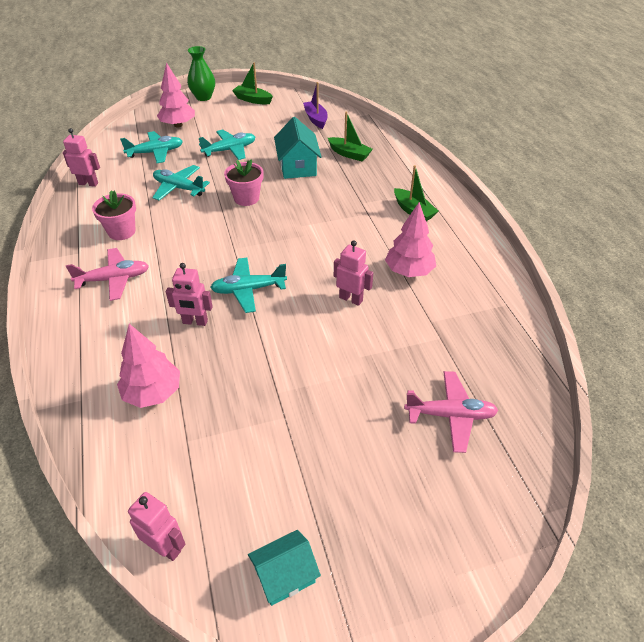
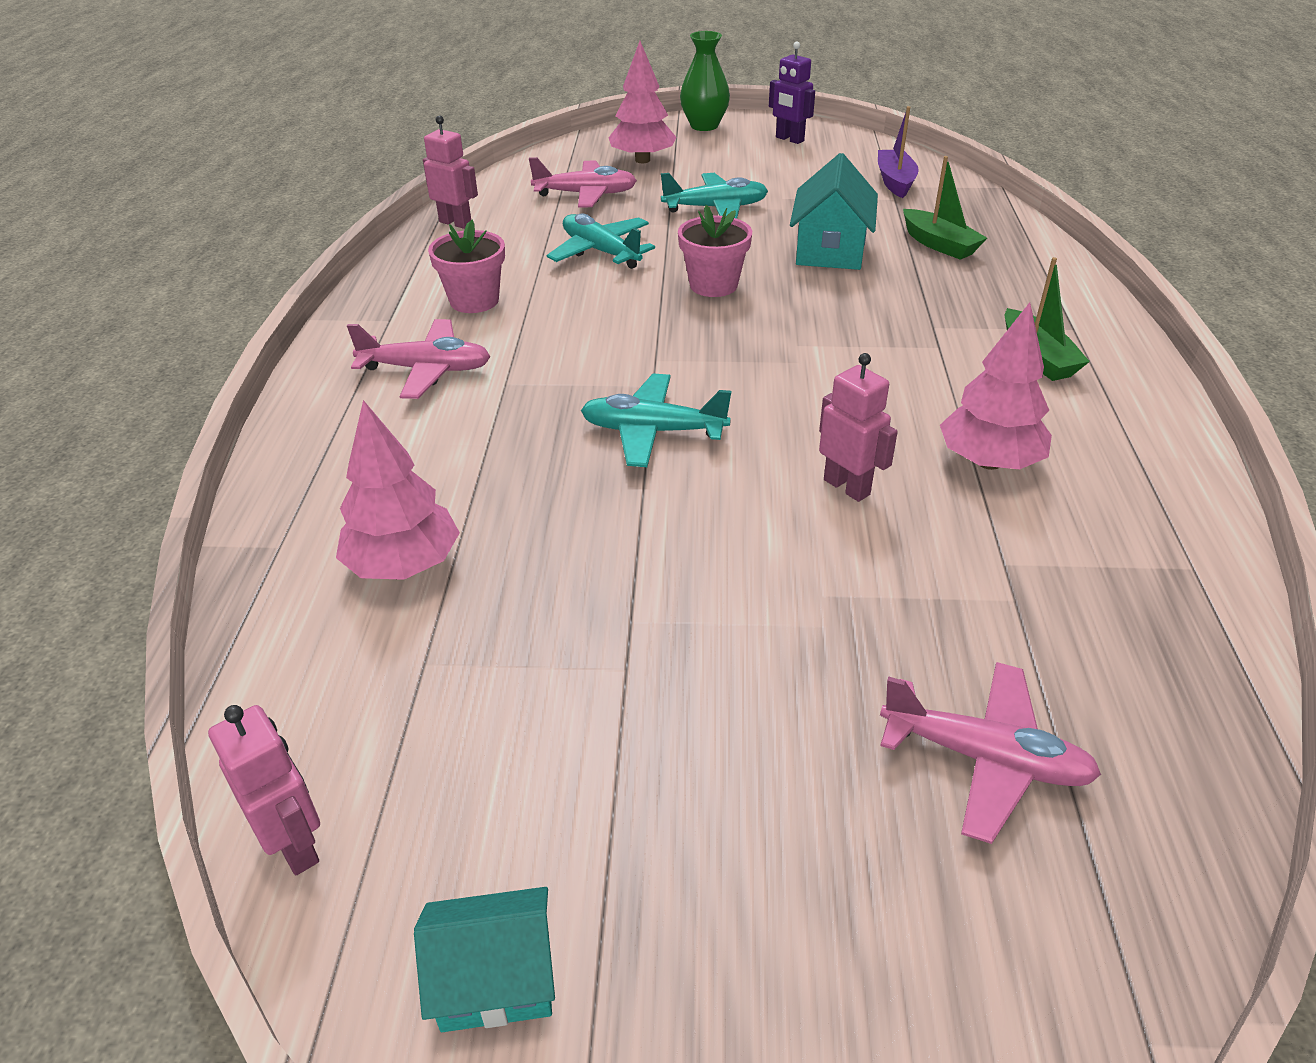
camera: 20 degrees right, 5 degrees down
(155, 152) = (586, 194): turquoise plane -> pink plane
(195, 322) = (532, 464): pink robot -> none
(252, 100) = (789, 139): green boat -> purple robot

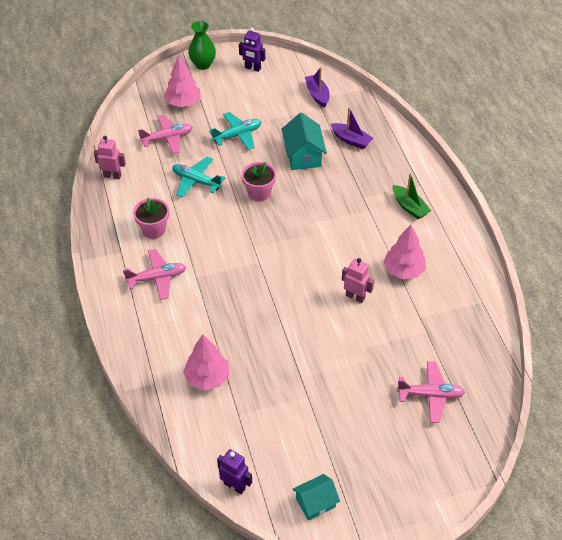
camera: 20 degrees left, 10 degrees up
(295, 845) = (235, 485): pink robot -> purple robot
(653, 431) = (270, 288): turquoise plane -> none
(939, 244) = (351, 140): green boat -> purple boat

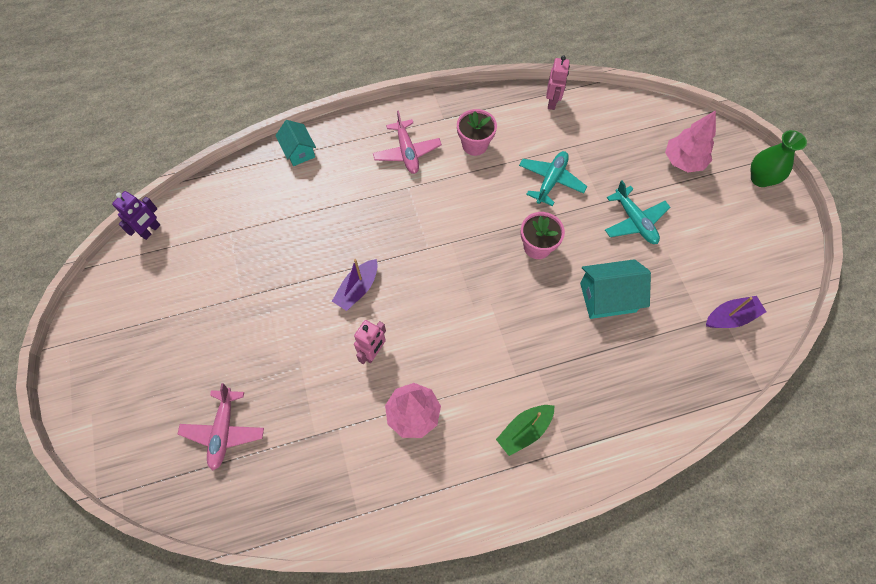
camera: 90 degrees right, 15 degrees up
(167, 138) = (618, 149): pink plane -> none
(207, 378) = (276, 203): pink tree -> none
(253, 68) = (767, 236): purple robot -> none
(315, 503) = (116, 302): turquoise house -> turquoise house (299, 151)
(351, 140) = (645, 359): purple boat -> purple boat (357, 289)

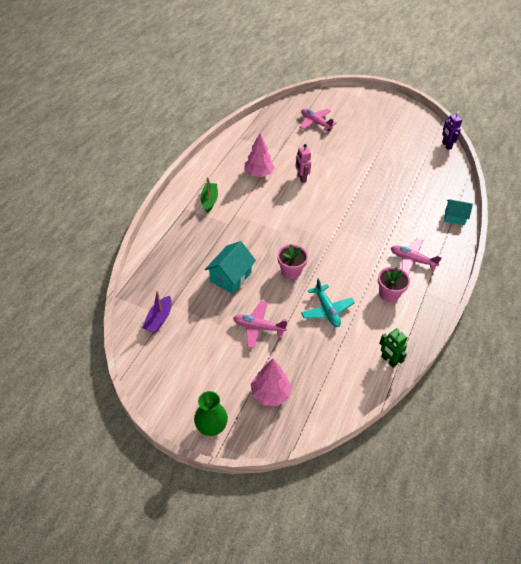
camera: 130 degrees right, 15 degrees down
(357, 289) = (340, 191): purple boat -> none
(552, 102) = (388, 360): pink robot -> green robot
(634, 221) = (258, 327): turquoise plane -> pink plane

